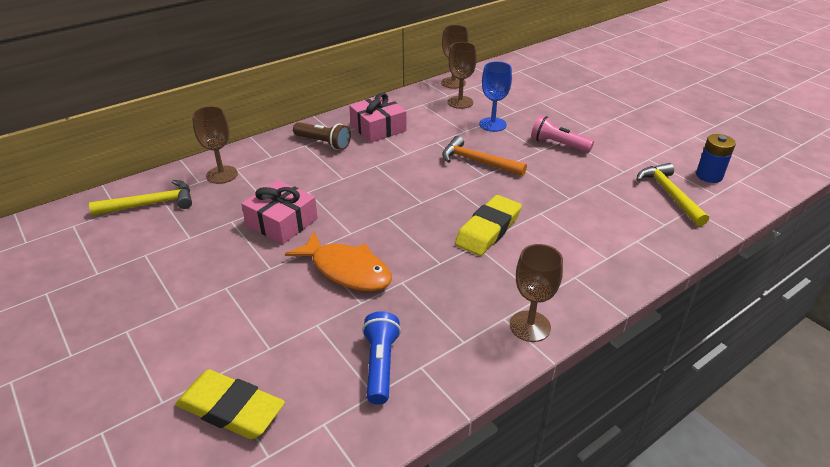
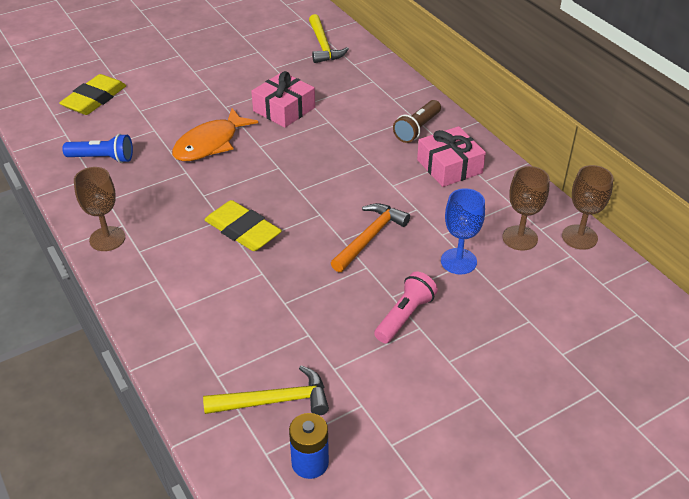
camera: 95 degrees right, 5 degrees up
(222, 175) = (363, 74): brown goblet -> none

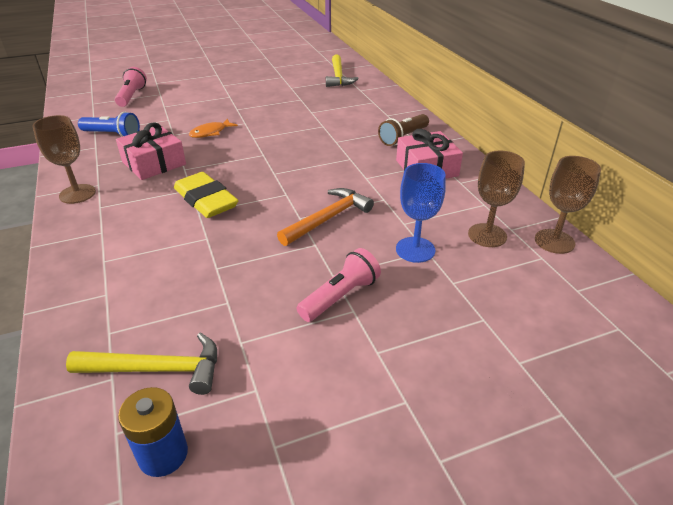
camera: 10 degrees right, 5 degrees down
(94, 99) = (132, 96): yellow eraser -> pink flashlight
(210, 144) = (210, 132): orange fish -> orange fish, size x0.56
(284, 109) = (287, 114): pink gift -> pink gift (154, 163)

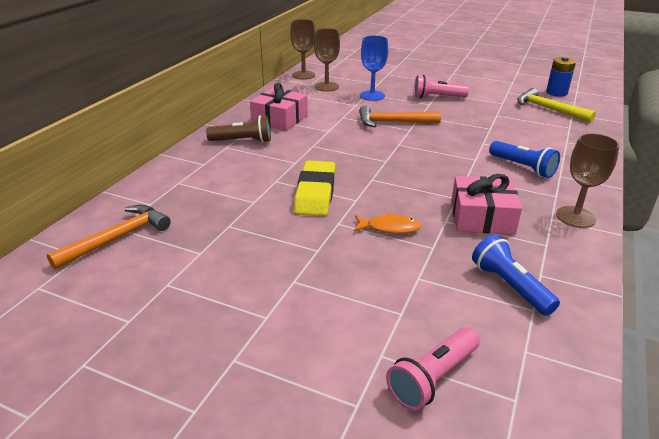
camera: 135 degrees left, 5 degrees down
(144, 224) = (523, 167): none -> blue flashlight
(206, 200) = (462, 164): yellow eraser -> yellow eraser (315, 193)
(338, 77) = (117, 238): yellow hammer -> orange hammer

